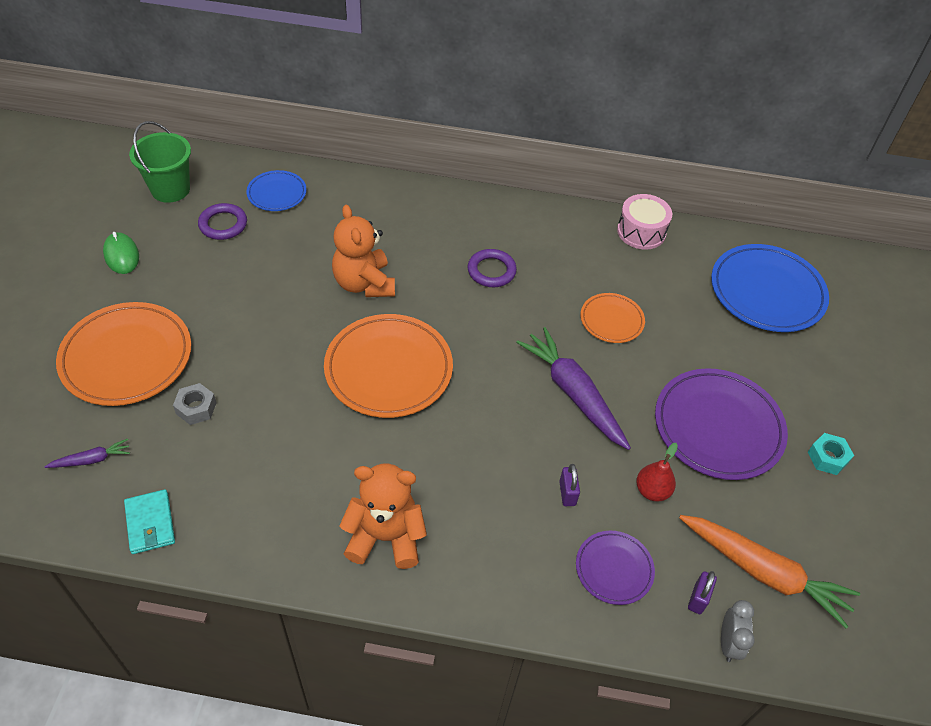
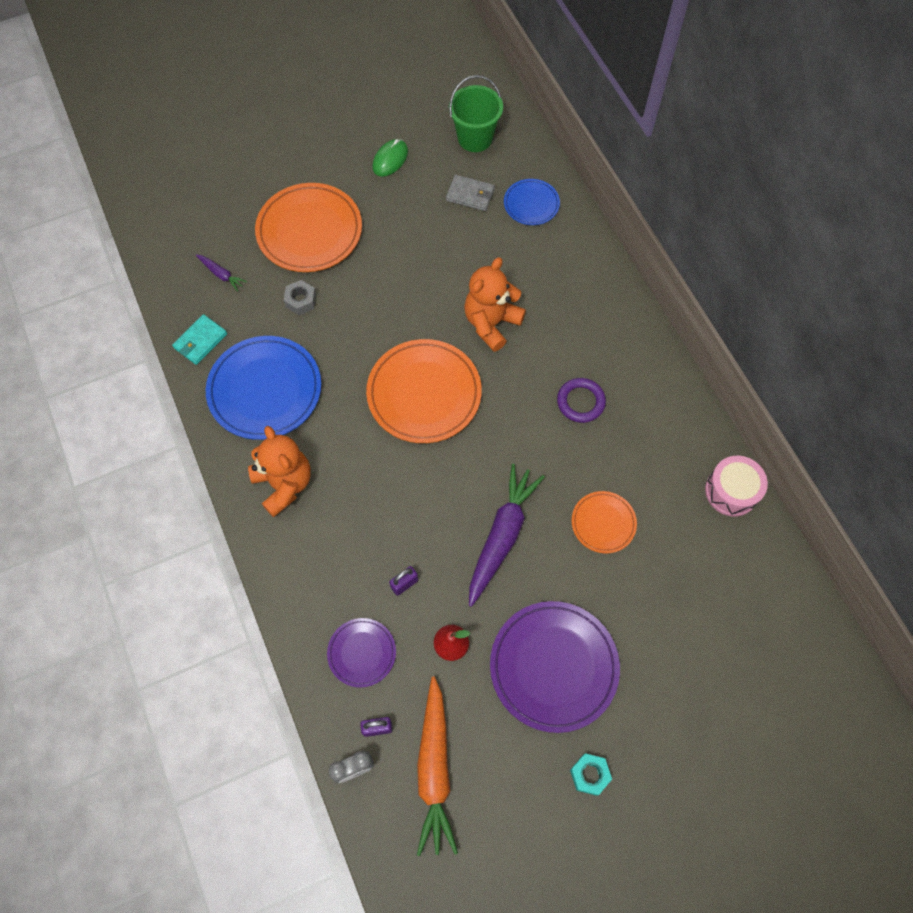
camera: 60 degrees right, 15 degrees up
(223, 224) = (470, 195): purple ring -> grey wallet
(767, 292) = (748, 637): blue plate -> blue plate (265, 390)

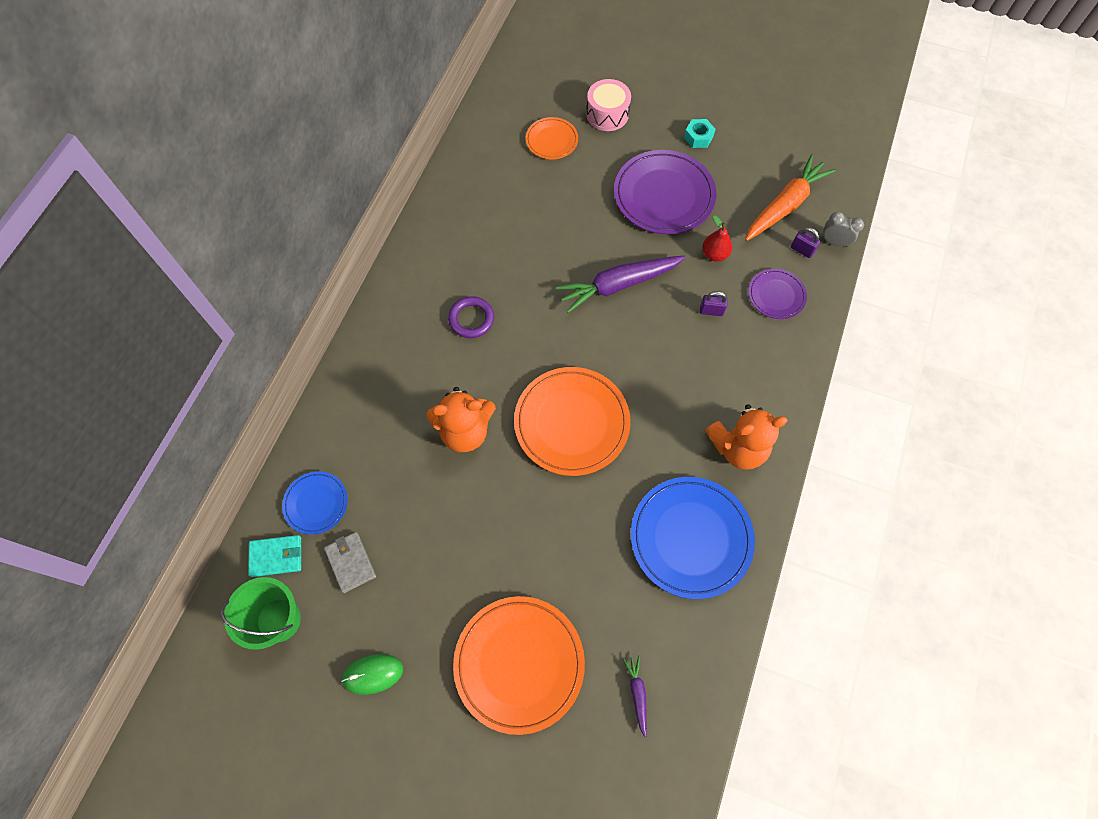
camera: 135 degrees left, 0 degrees up
(200, 341) = (709, 637): turquoise wallet -> turquoise wallet (276, 556)
(284, 484) = (738, 447): orange teddy bear -> orange teddy bear turned 120 degrees counterclockwise
(301, 301) = (591, 595): grey nut -> none
(603, 523) = (547, 239): orange plate -> orange plate (551, 140)
(731, 491) = (449, 190): pink drum -> pink drum (607, 114)

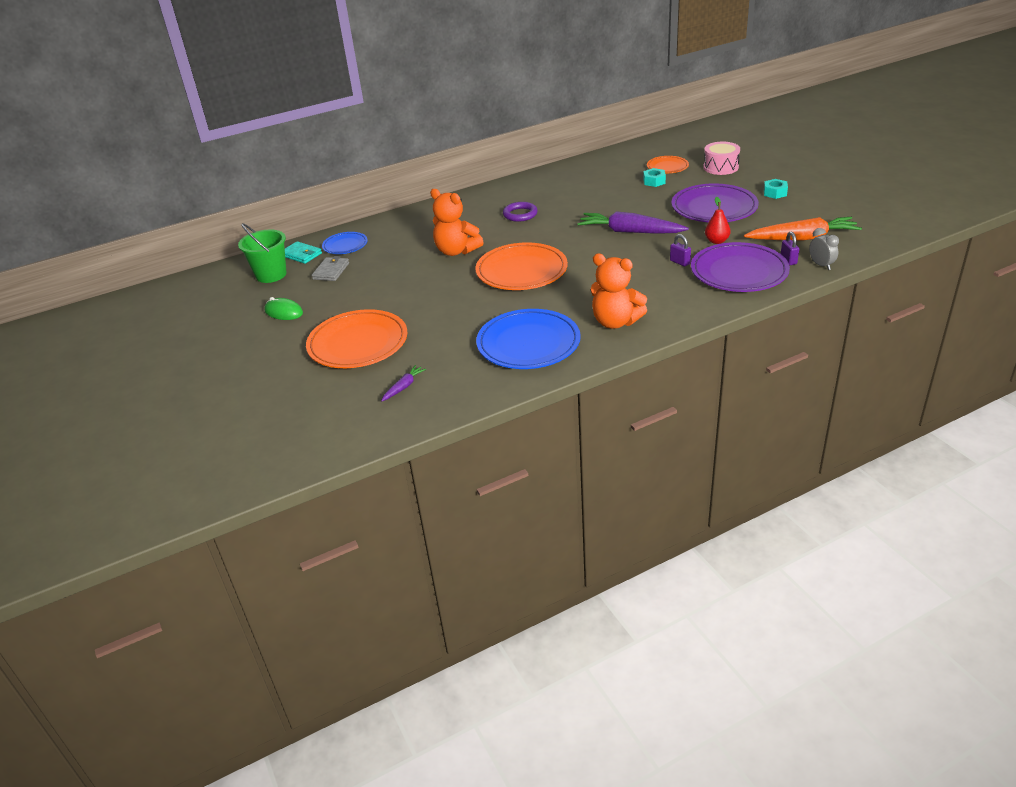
camera: 45 degrees right, 30 degrees down
(562, 176) = (654, 181): none -> turquoise nut
(776, 295) = (739, 272): purple plate -> purple plate, size x1.87

